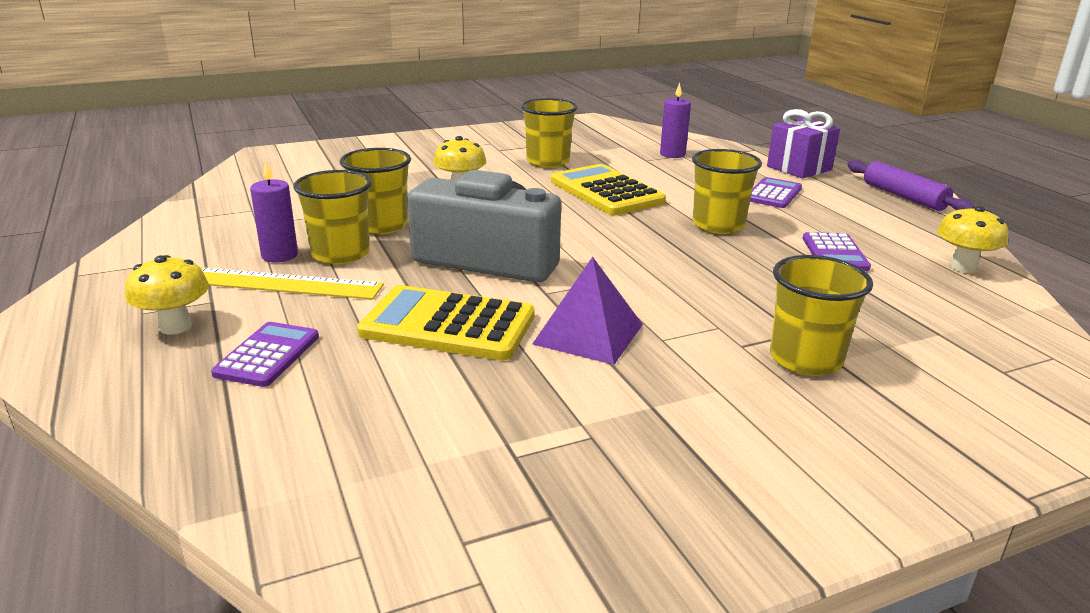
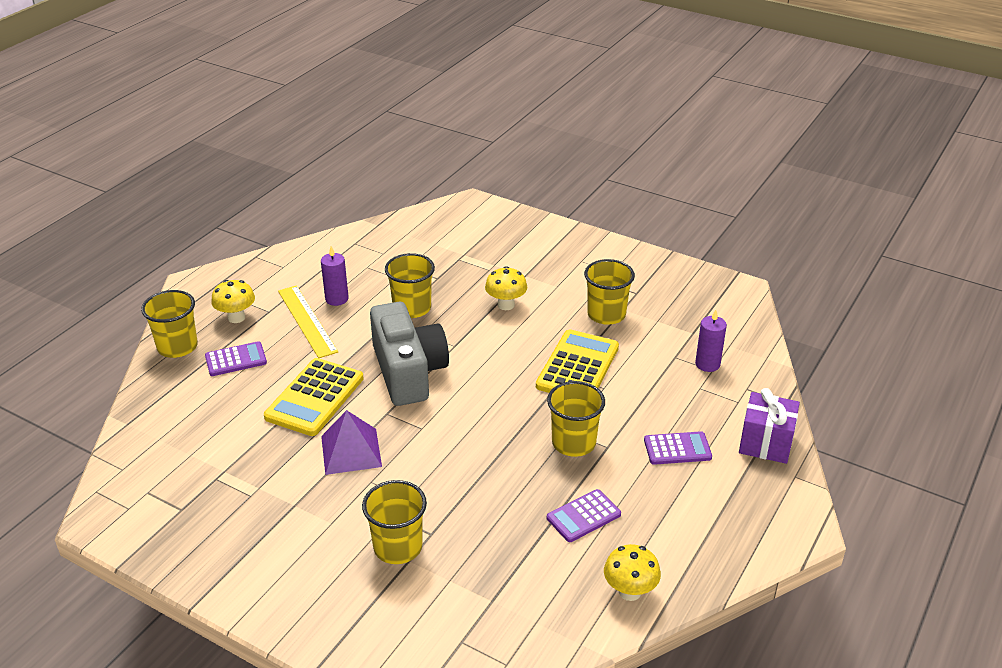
camera: 55 degrees right, 10 degrees up
(340, 254) = (359, 317): yellow cup -> yellow cup (177, 347)
(448, 325) = (315, 398): yellow calculator -> yellow calculator turned 135 degrees counterclockwise
(903, 197) = (766, 524): purple rolling pin -> none

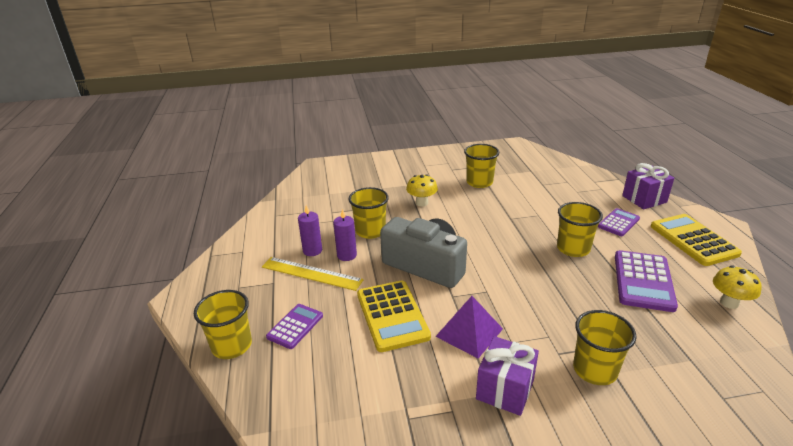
camera: 40 degrees left, 5 degrees down
(236, 318) = (253, 299): yellow mushroom -> none
(307, 509) = (505, 389): none -> purple gift
(577, 367) = (509, 212): yellow calculator -> yellow calculator (693, 240)
(583, 516) = (643, 281): purple calculator -> purple calculator, size x1.66
(707, 364) = (561, 180): purple candle -> purple candle (347, 255)

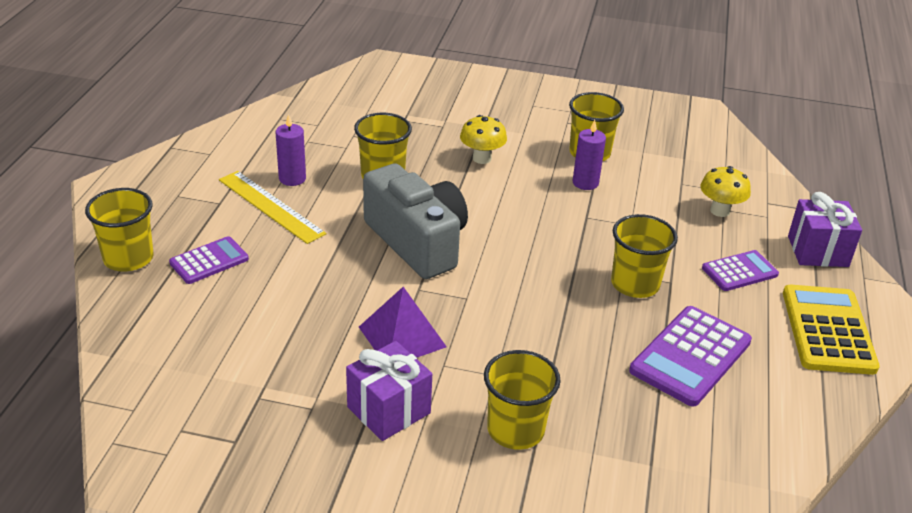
camera: 20 degrees right, 5 degrees up
(347, 255) = (329, 197): purple candle -> purple candle (585, 183)
(392, 315) = (327, 287): yellow calculator -> none
(729, 303) = (783, 423): yellow mushroom -> yellow mushroom (720, 211)

